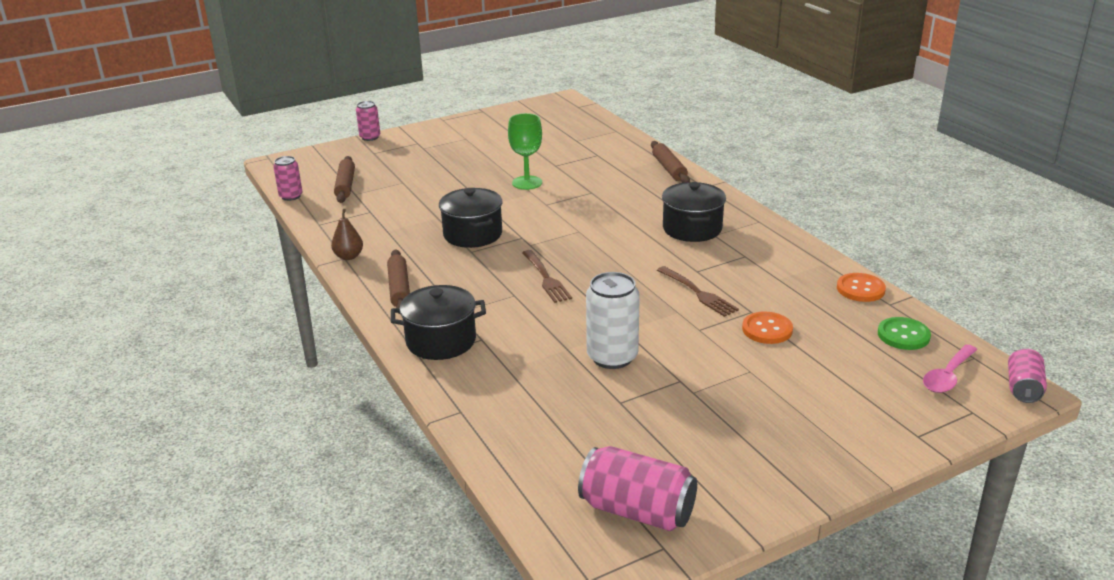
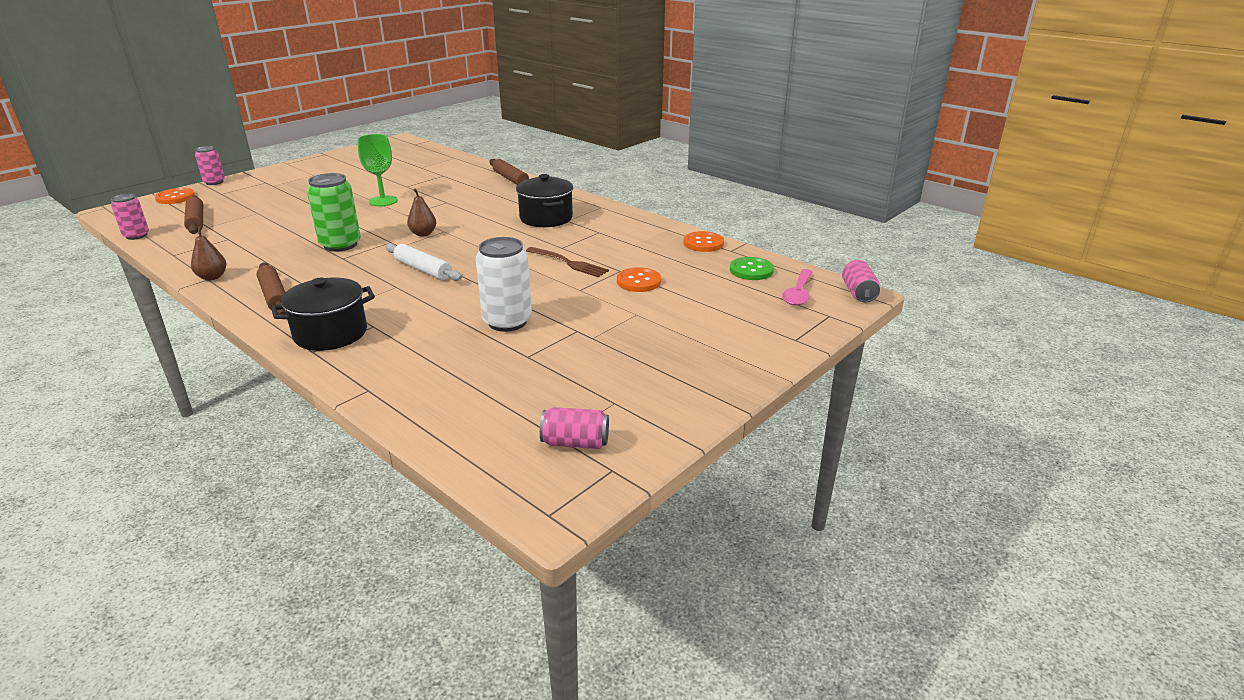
camera: 20 degrees left, 0 degrees up
(331, 153) = (175, 197): none -> orange button
(472, 234) = (340, 245): black pot -> green can
(545, 278) = (423, 269): brown fork -> white rolling pin
(557, 232) = (423, 234): none -> brown pear
(637, 510) = (575, 443): pink can -> pink can, size x0.61

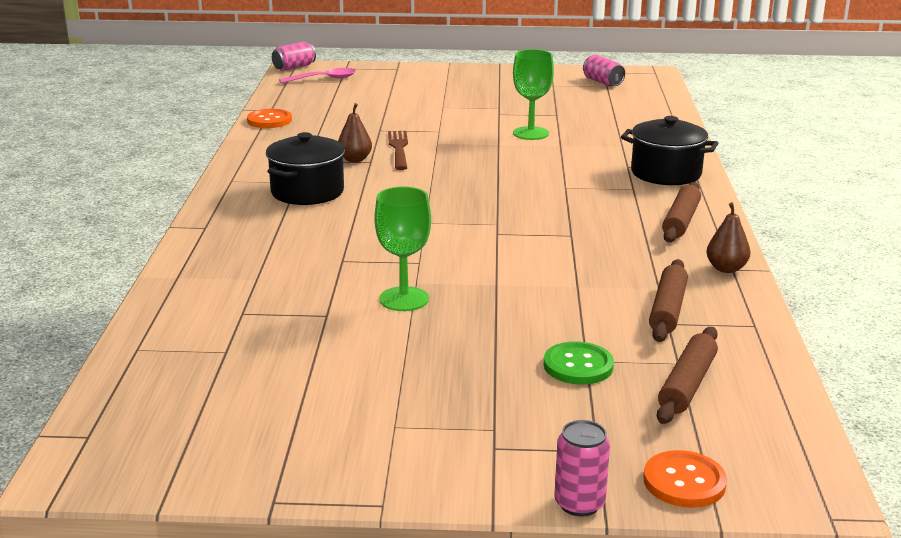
camera: 130 degrees left, 5 degrees down
(136, 235) = (792, 392): pink can -> none
(340, 245) = (551, 252): green can -> none
(423, 234) = (450, 227): brown pear -> brown pear (355, 159)
(423, 269) = (518, 191): white rolling pin -> none
(507, 322) = (531, 133): white can -> green goblet
(510, 179) = (196, 261): brown rolling pin -> brown rolling pin (668, 310)
(638, 281) = (389, 119): orange button -> none
(751, 270) = (303, 96): green button -> green button (578, 366)

